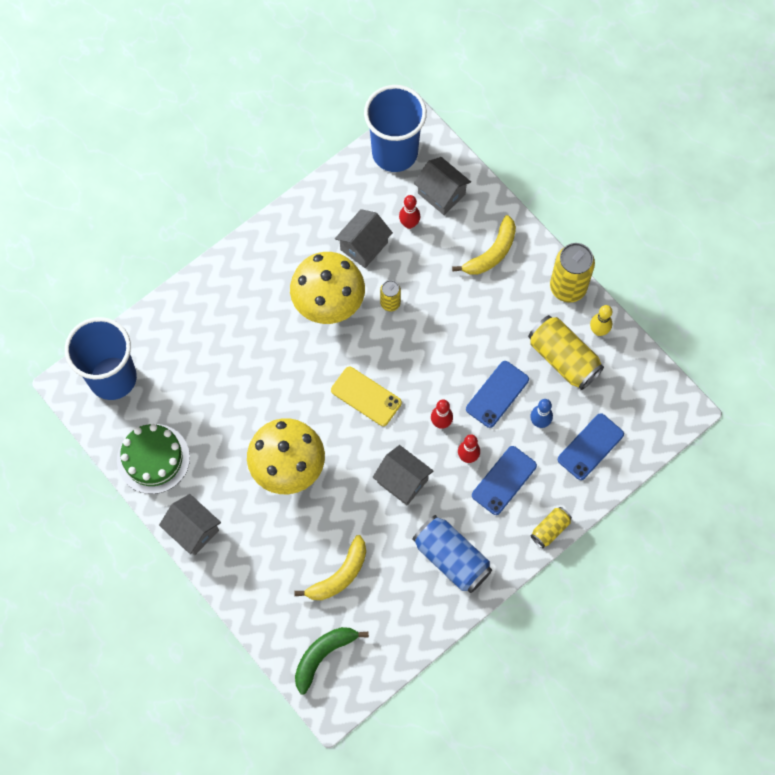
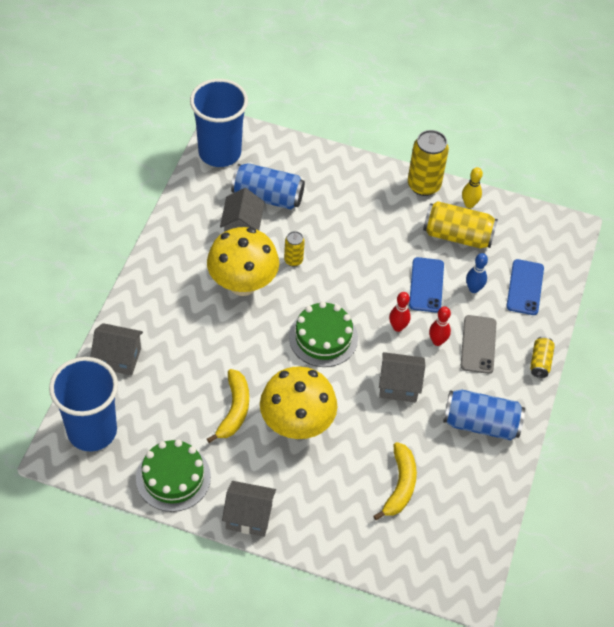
camera: 35 degrees left, 15 degrees down
(323, 655) = (432, 557): green banana -> none
(366, 396) = (323, 337): yellow phone -> green cake
(409, 224) = (267, 197): red bowling pin -> blue can
(441, 194) = (278, 165): grey house -> grey house (118, 358)
(491, 253) = (348, 188): yellow banana -> yellow banana (234, 410)
(504, 480) = (478, 344): blue phone -> grey phone

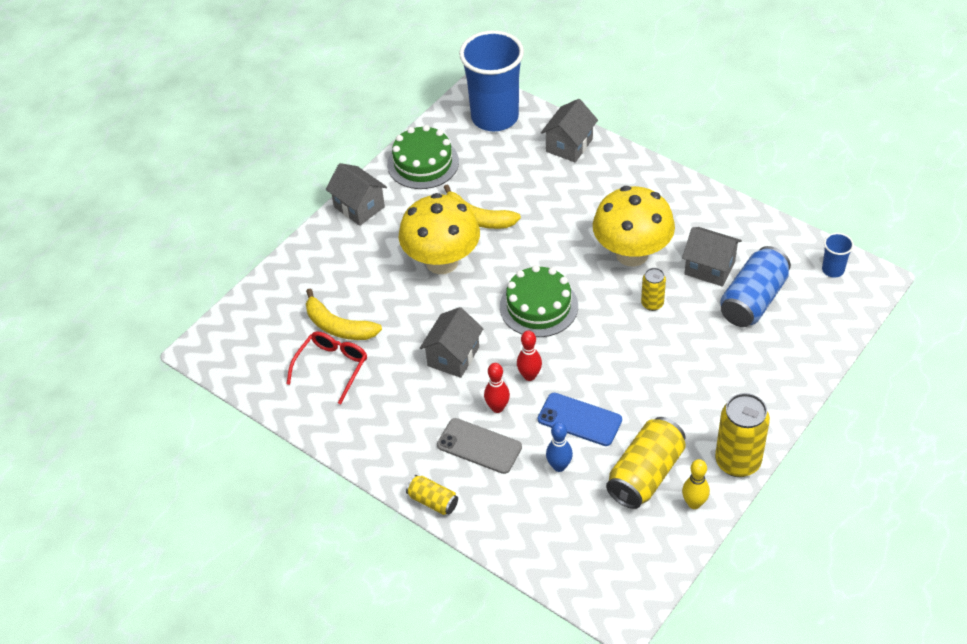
camera: 115 degrees right, 5 degrees down
(219, 152) = (833, 270): blue cup -> blue cup, size x0.42
(249, 517) = (359, 207): grey house -> grey house turned 75 degrees counterclockwise
(445, 475) = (332, 367): none -> red glasses
(481, 424) = (377, 416): blue can -> none
(525, 287) = (544, 522): blue phone -> none

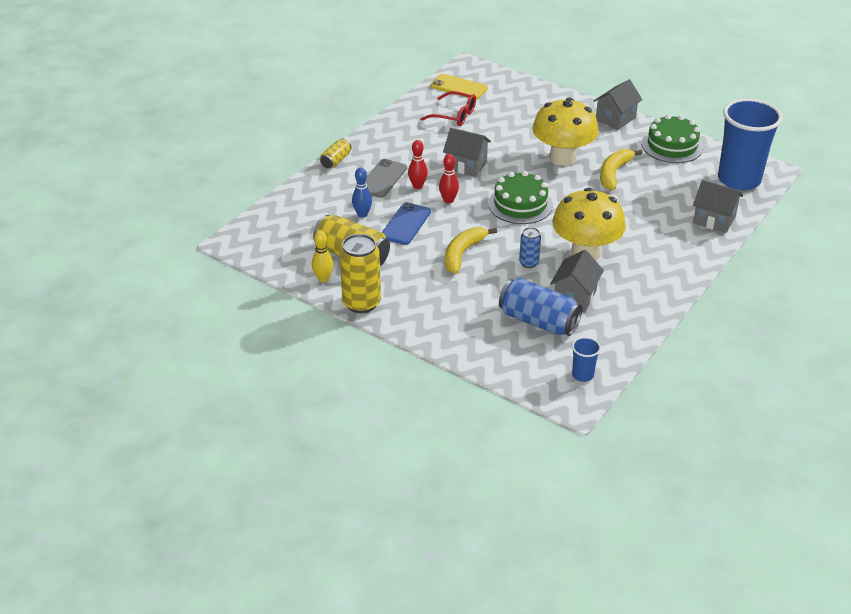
camera: 85 degrees right, 10 degrees down
(258, 361) = (458, 87): none -> yellow phone
(338, 326) = (492, 116): yellow banana -> yellow banana (463, 253)
(652, 304) = (528, 263): yellow can -> blue can

